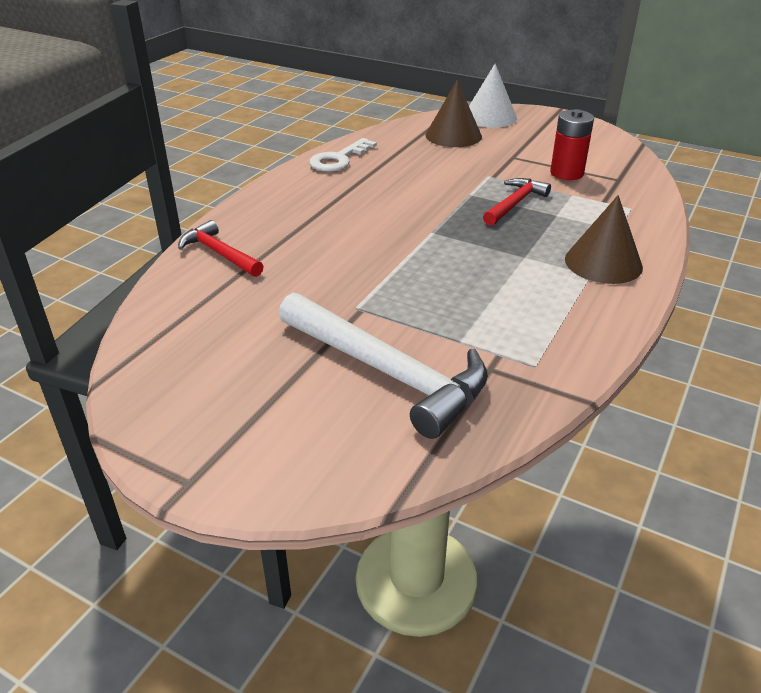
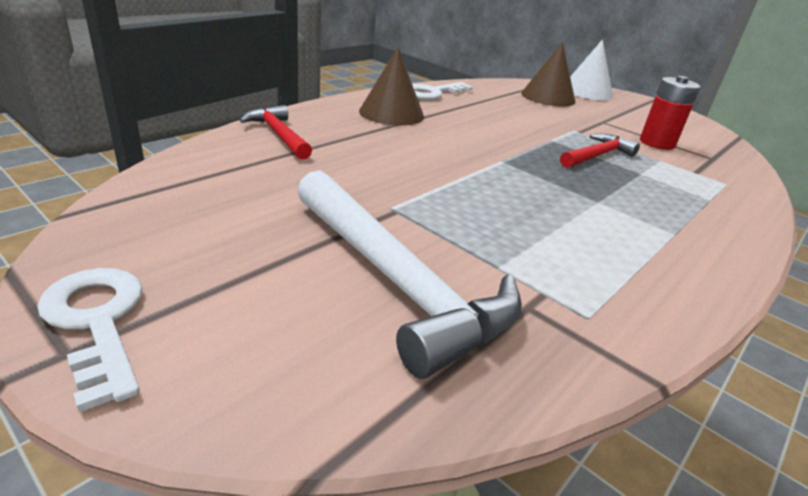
camera: 10 degrees right, 5 degrees down
(193, 457) = (97, 322): none -> white key
(603, 263) = (691, 226): brown cone -> brown cone (391, 113)

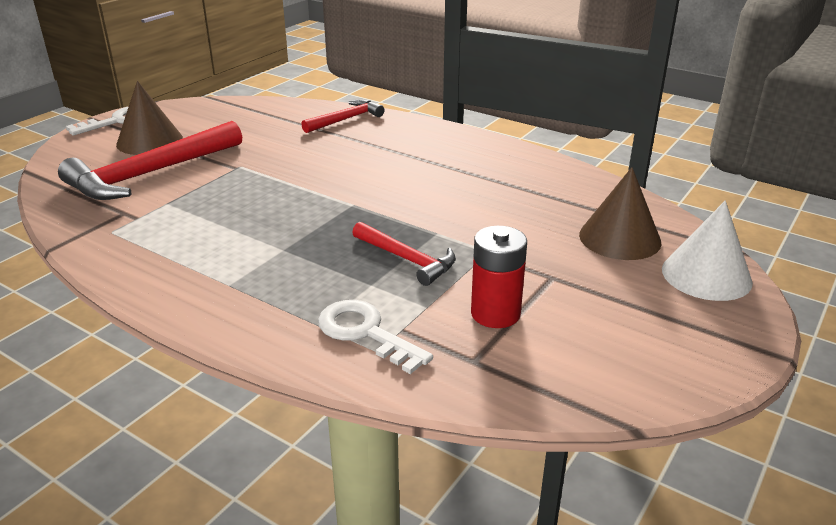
camera: 85 degrees right, 0 degrees up
(391, 113) = (437, 151): brown cone -> brown cone (149, 141)
(396, 280) = (150, 174): white hammer -> red hammer
(432, 93) = (532, 165): white key -> white key (365, 332)

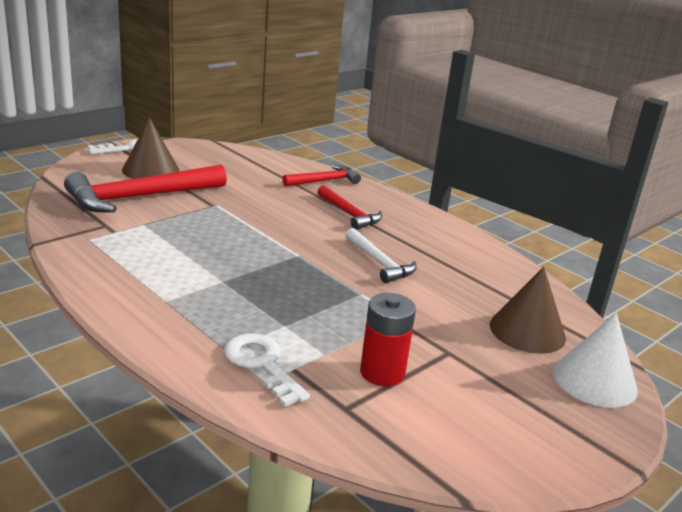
camera: 10 degrees right, 5 degrees down
(407, 259) = (325, 311): red hammer -> red hammer (349, 214)
(441, 196) = (379, 263): none -> white hammer

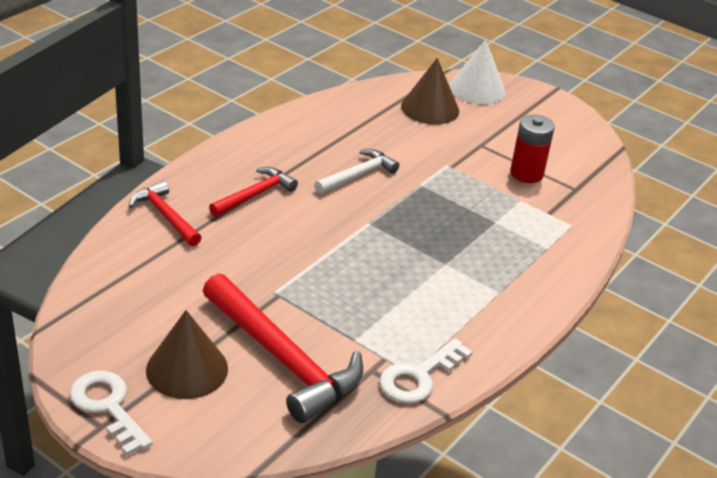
camera: 100 degrees left, 10 degrees up
(262, 364) = (553, 228): white key -> white key (419, 377)

